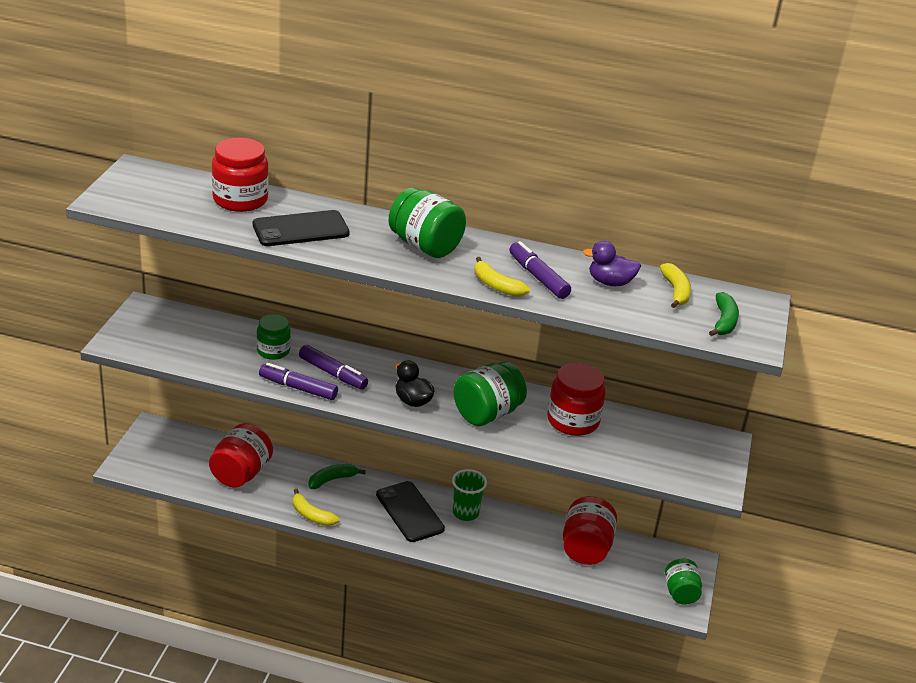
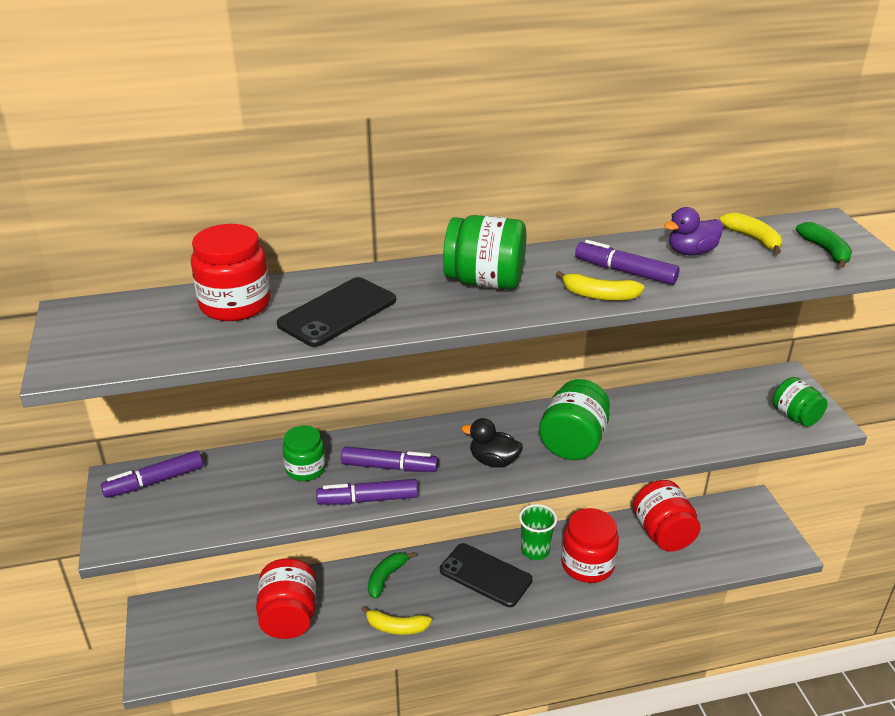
camera: 25 degrees left, 0 degrees up
(167, 318) = (154, 481): none -> purple marker
(573, 421) = (652, 414): red jar -> red jar (587, 564)
(680, 593) = (771, 537): green jar -> green jar (795, 416)

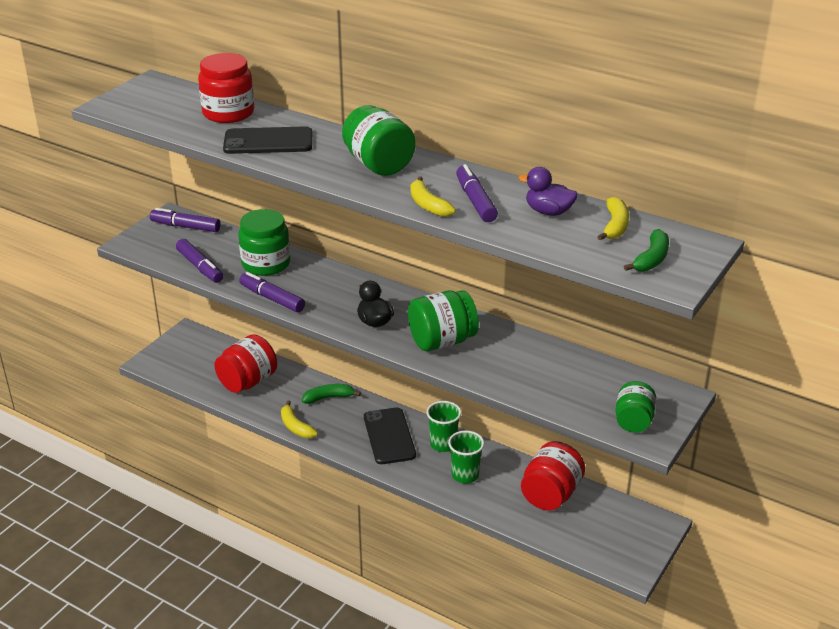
camera: 45 degrees right, 0 degrees up
(305, 469) = (266, 264): green jar -> green jar, size x1.54
(389, 467) = (311, 289): purple marker -> purple marker (200, 267)
(587, 564) = (465, 475): red jar -> green cup

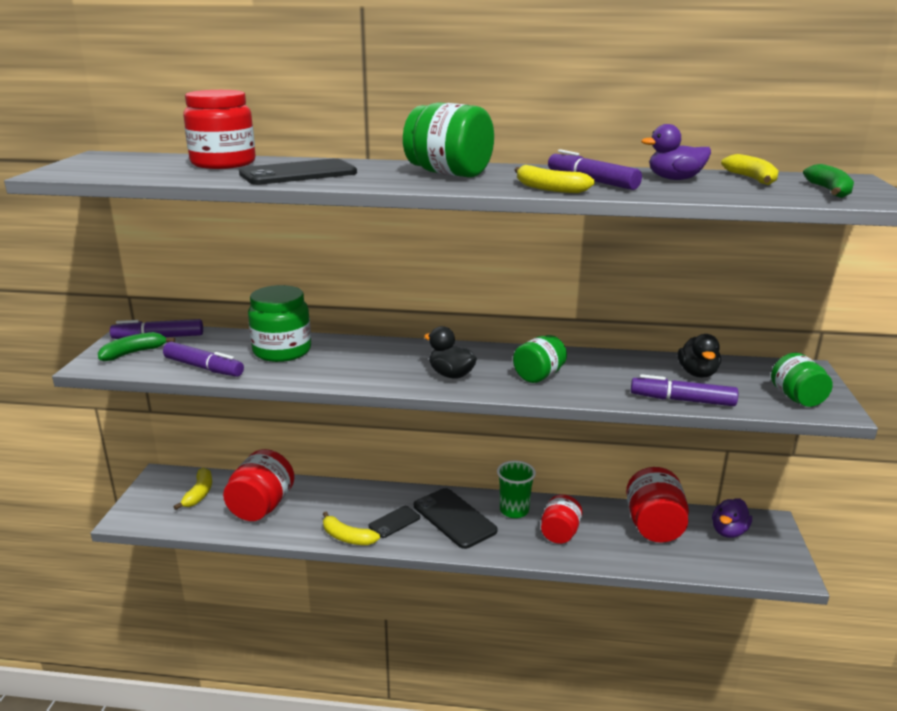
camera: 25 degrees left, 10 degrees down
(208, 356) = (199, 493): none -> yellow banana
(272, 298) = (316, 378): purple marker -> purple marker (682, 400)
(328, 397) = (363, 499): green banana -> green banana (133, 353)
(340, 425) = (394, 522): none -> black phone
(442, 341) = (538, 376): green jar -> green jar, size x0.65
(465, 475) = (560, 533): green cup -> red jar
(577, 374) = (697, 373): none -> black duck
(613, 519) = (728, 531): none -> purple duck

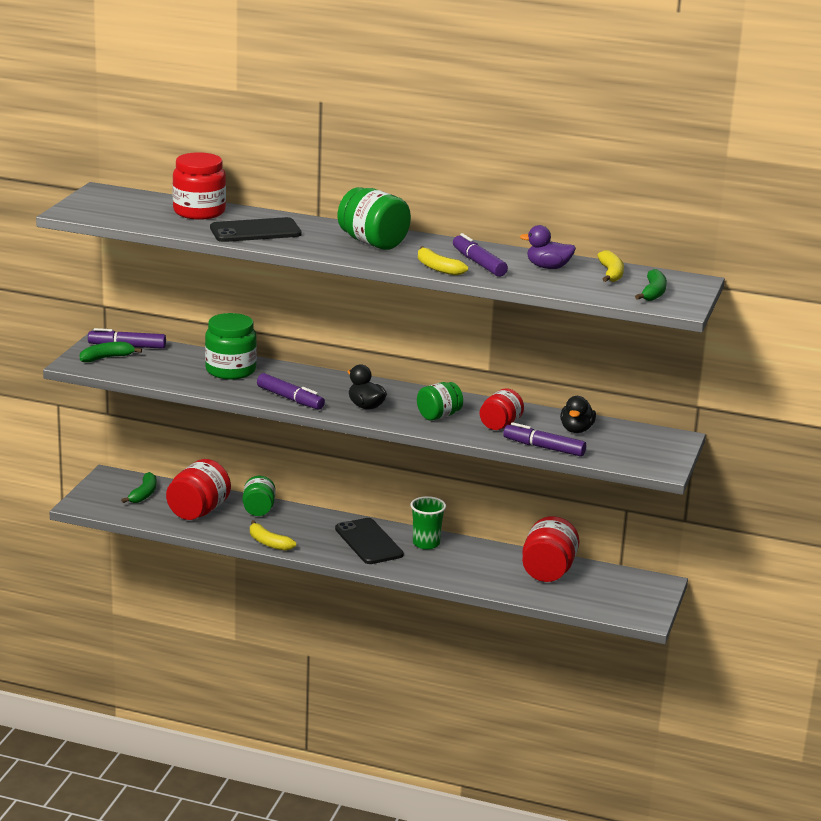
camera: 10 degrees right, 0 degrees up
(199, 493) = (144, 494): yellow banana -> green banana
(204, 368) = (164, 377): purple marker -> purple marker (290, 399)
(394, 522) = (313, 537): black phone -> none
(560, 533) = (458, 565): red jar -> red jar (500, 425)
(728, 531) = (614, 584): purple duck -> none
(797, 398) = (641, 458): green jar -> green jar (258, 510)

